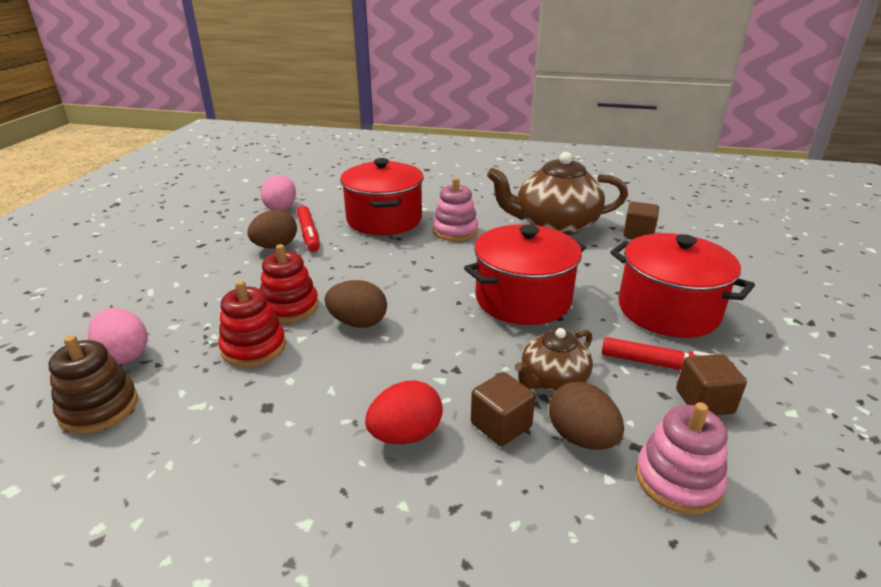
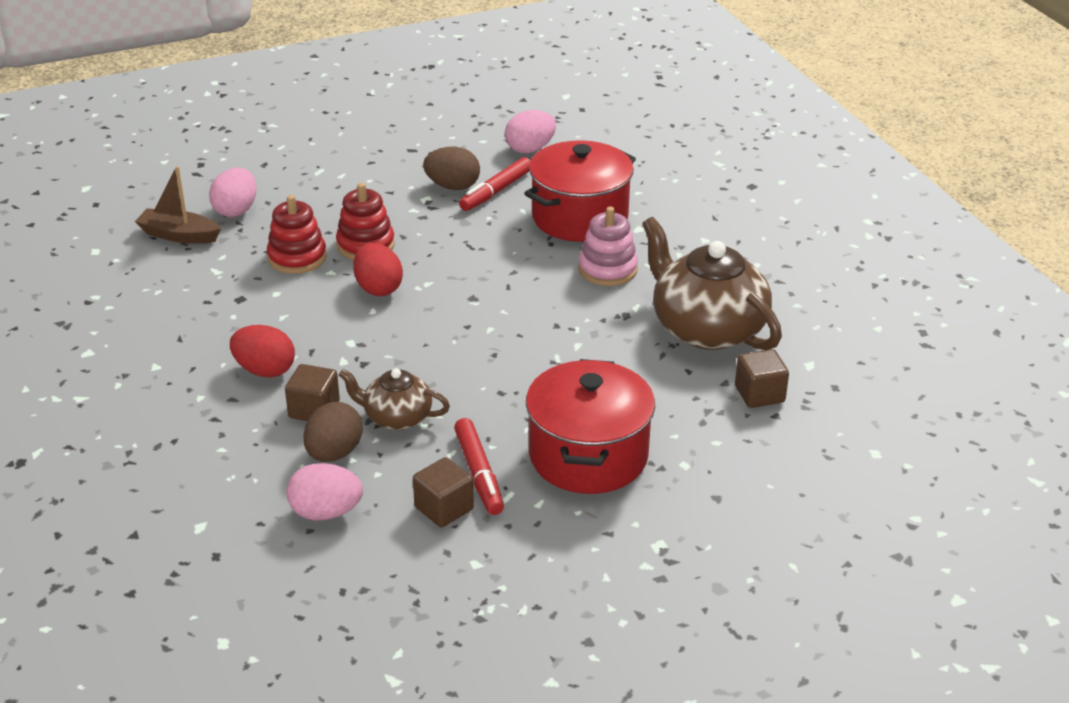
camera: 55 degrees right, 5 degrees up
(99, 408) = (179, 235): brown stacking toy -> brown boat
(358, 323) = (378, 288): brown egg -> red egg
(523, 299) = (512, 360): red pot -> none
(678, 480) = (326, 512): pink stacking toy -> pink egg

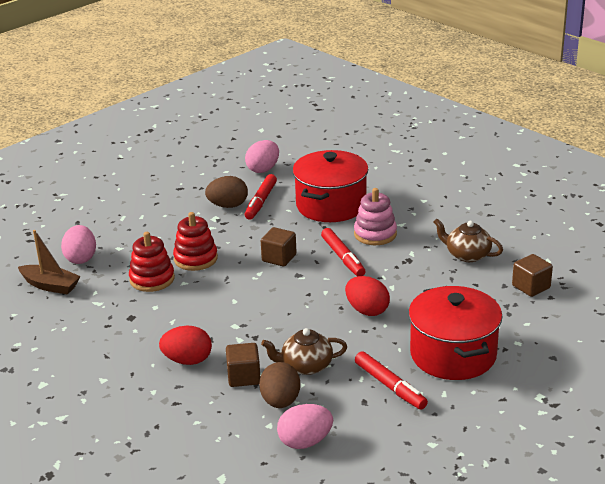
camera: 20 degrees left, 5 degrees down
(179, 235) = (50, 285): brown boat -> brown boat turned 150 degrees counterclockwise
(378, 288) = (227, 285): red egg -> red egg (367, 310)
(444, 508) = (384, 415): brown cube -> brown cube (279, 258)
(544, 290) = (343, 257): none -> red marker
(706, 328) = (467, 255): brown teapot -> brown teapot, size x0.54

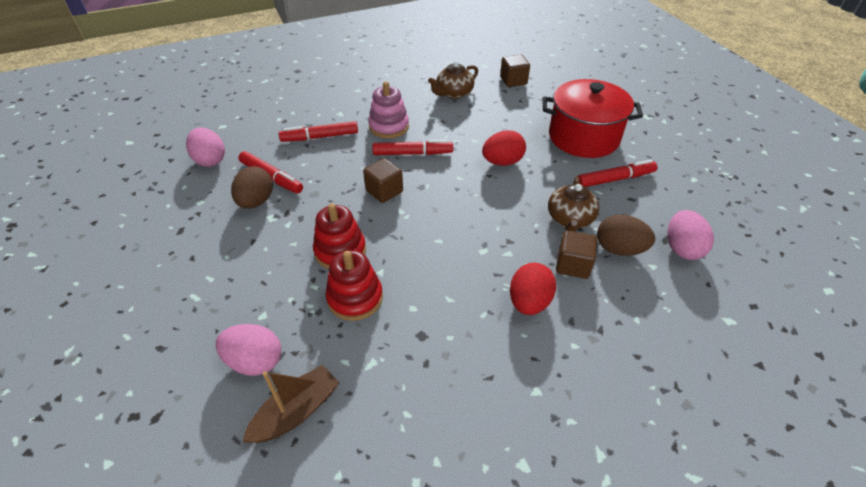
camera: 70 degrees left, 15 degrees up
(331, 205) = (320, 137): red pot -> red marker

